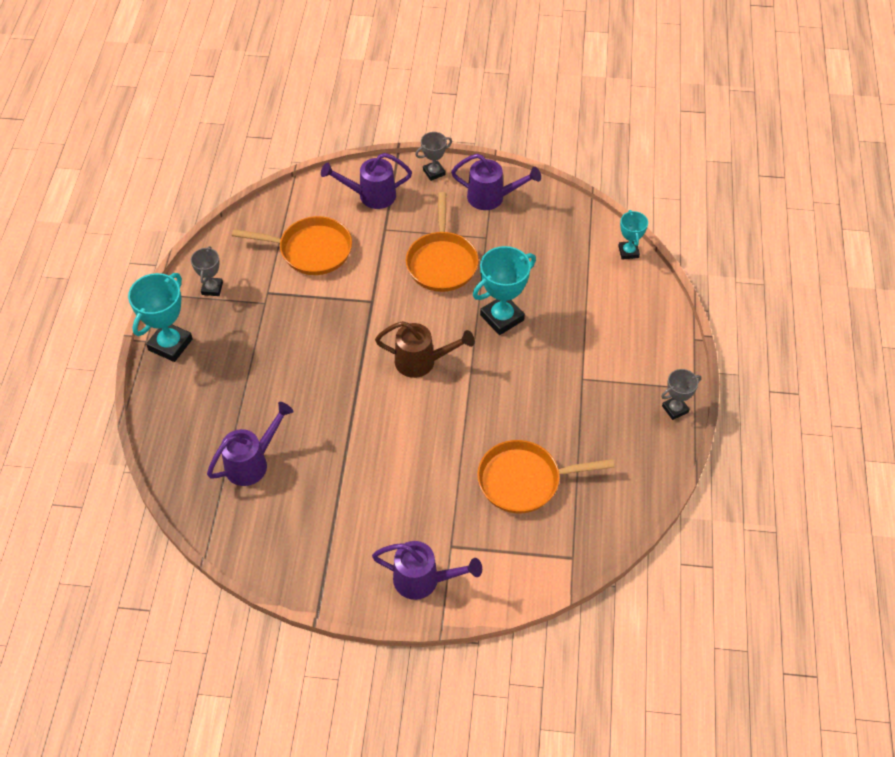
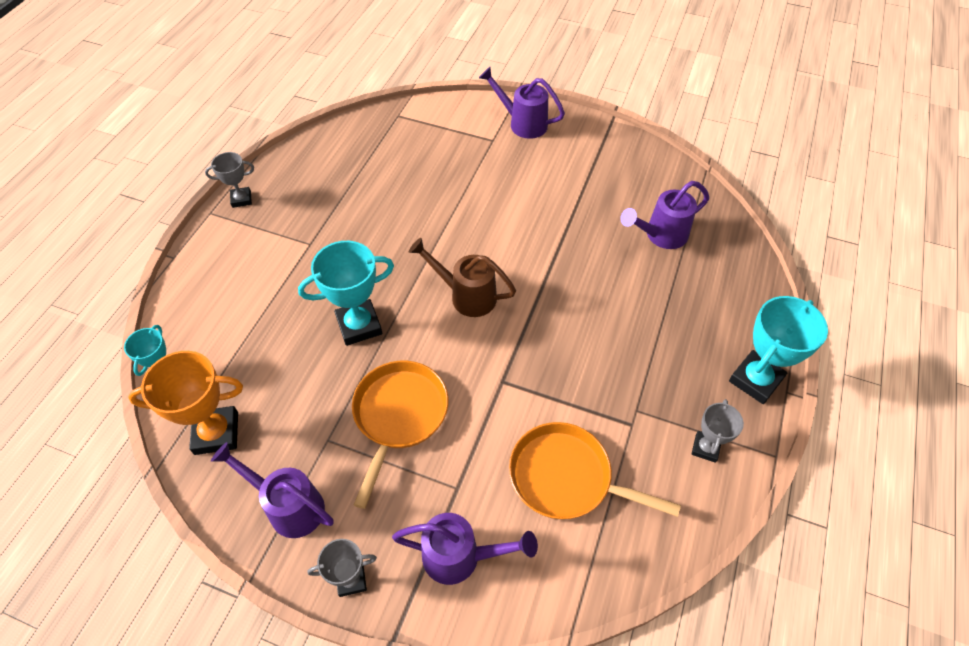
camera: 165 degrees left, 0 degrees up
(524, 480) = (410, 172): orange pan -> none
(566, 225) = (216, 433): none -> orange trophy

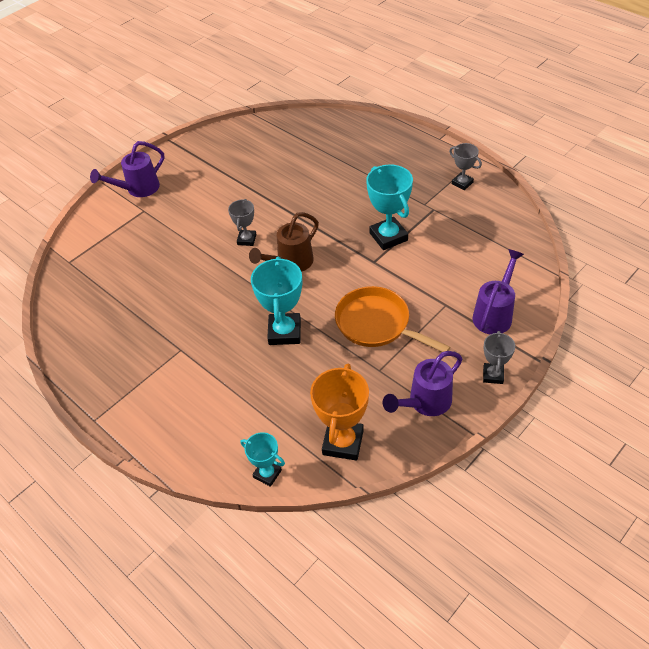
camera: 65 degrees left, 5 degrees down
(241, 199) = (93, 393): grey trophy -> grey trophy (246, 239)
(567, 478) = (458, 249): orange pan -> none
(661, 235) = (295, 151): purple watering can -> none
(755, 380) = (426, 148): turquoise trophy -> turquoise trophy (388, 237)

